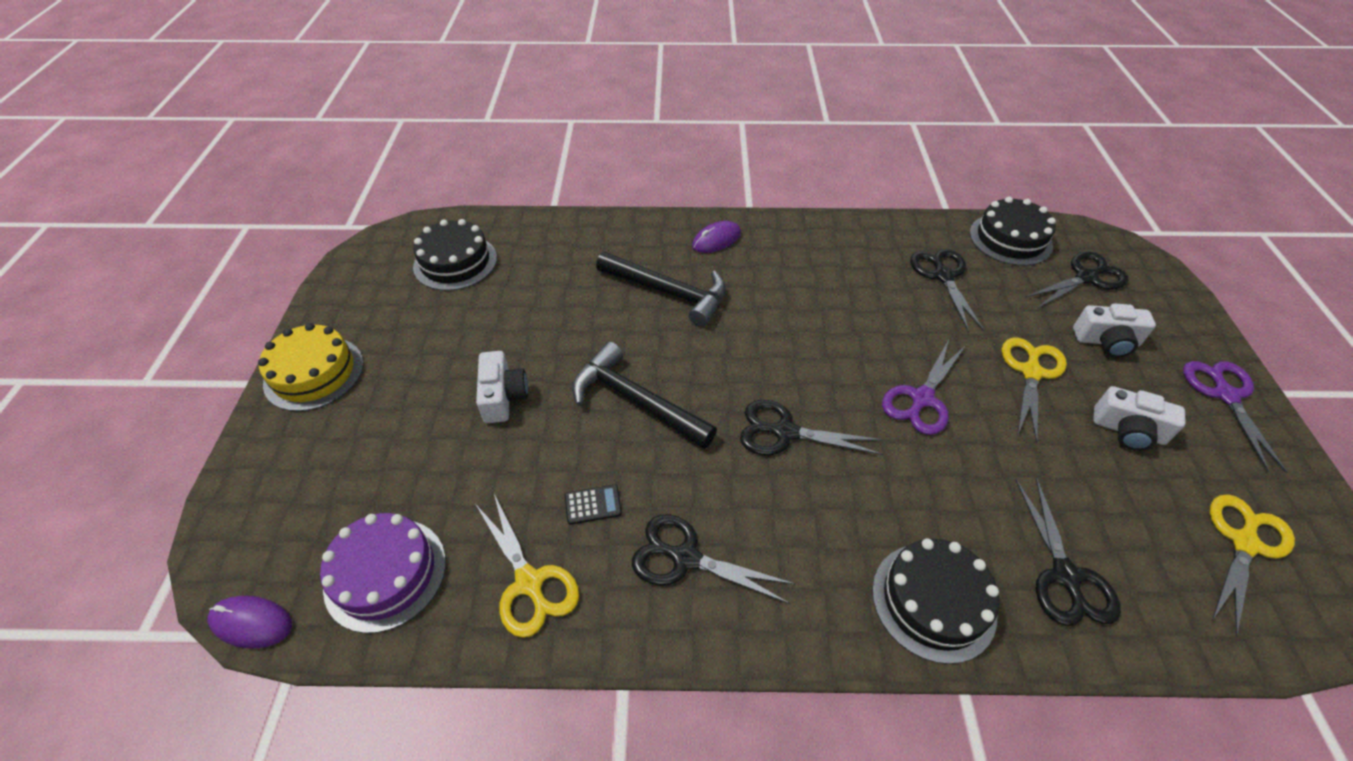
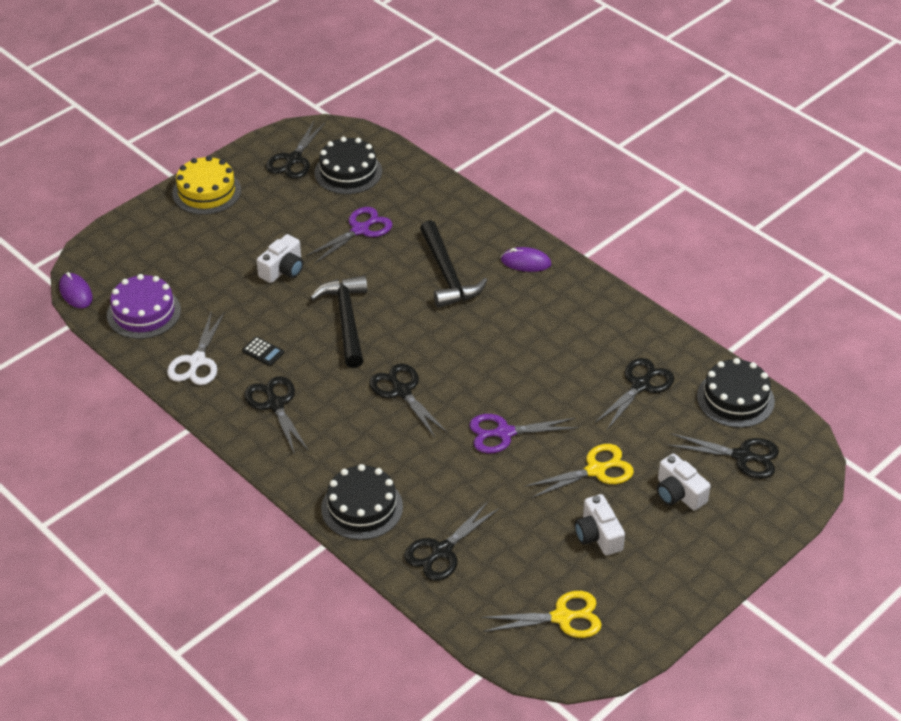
camera: 45 degrees right, 5 degrees down
(382, 283) = (293, 159): none -> black scissors
(529, 582) = (197, 361): yellow scissors -> white scissors
(1225, 395) = (698, 570): purple scissors -> purple scissors (360, 230)

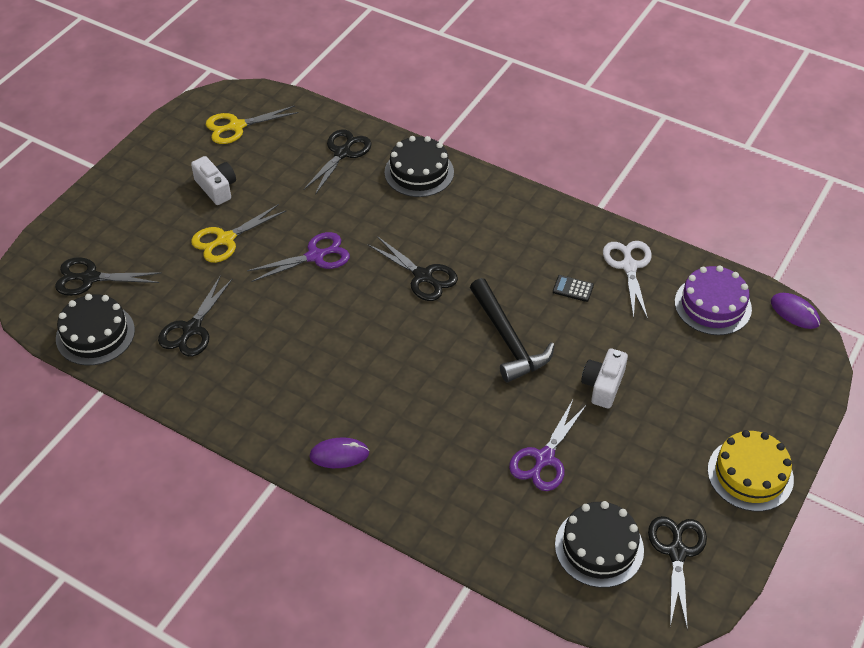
camera: 165 degrees right, 5 degrees up
(275, 404) = (534, 241): black scissors -> none
(447, 274) = (423, 418): black hammer -> none
(679, 493) = (149, 234): white camera -> none

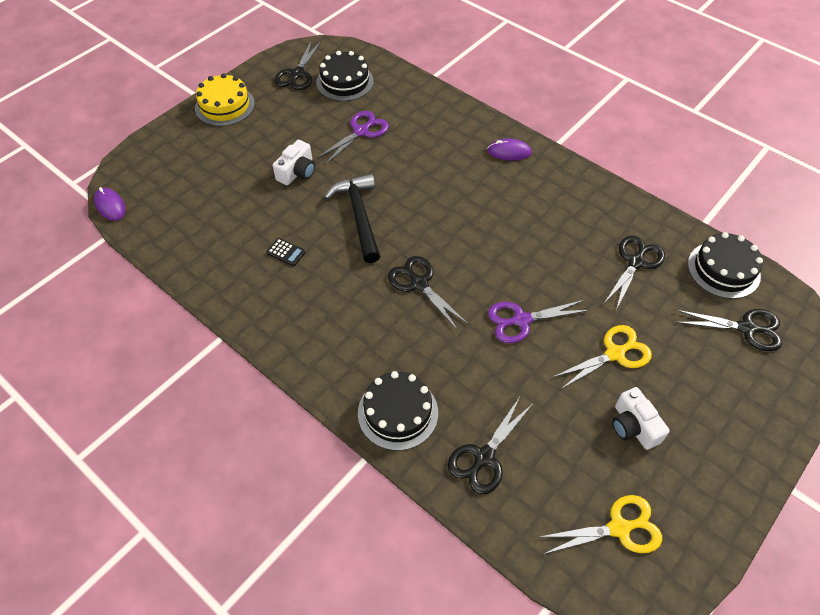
camera: 170 degrees left, 5 degrees up
(629, 266) = (225, 266): white scissors -> none
(712, 305) = (173, 221): purple cake -> none

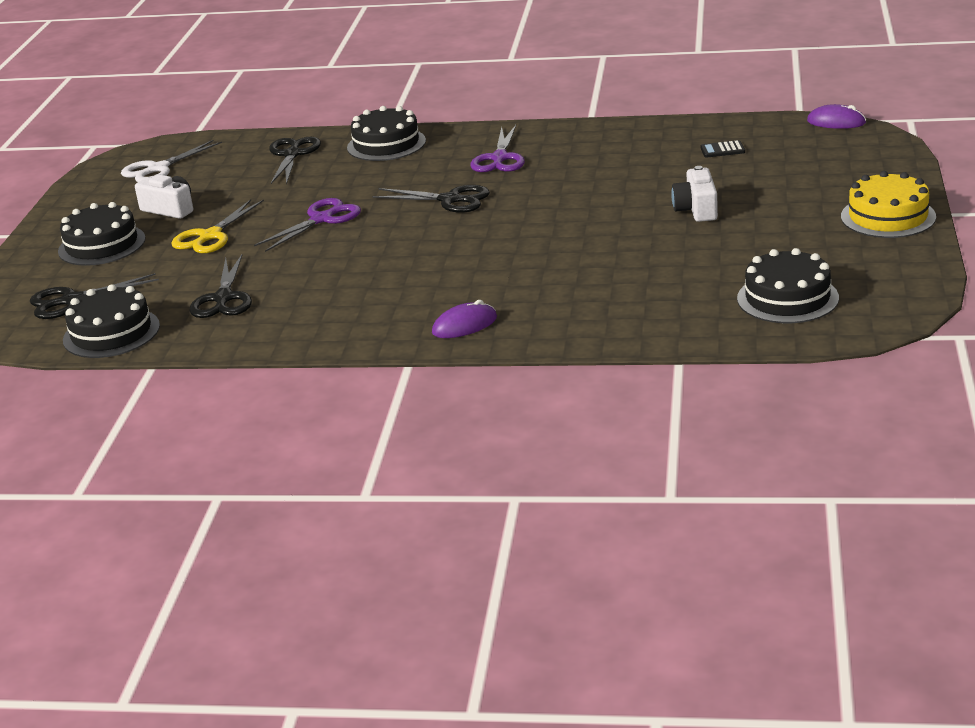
camera: 150 degrees right, 25 degrees down
(286, 252) = (611, 166): black calculator -> black calculator (722, 150)
(297, 74) = (865, 278): black scissors -> none
(359, 216) = (575, 211): black hammer -> none
(361, 132) = (681, 265): purple scissors -> purple scissors (499, 158)
(619, 528) = (158, 169): yellow scissors -> white scissors
(708, 401) = (102, 245): none -> black cake

